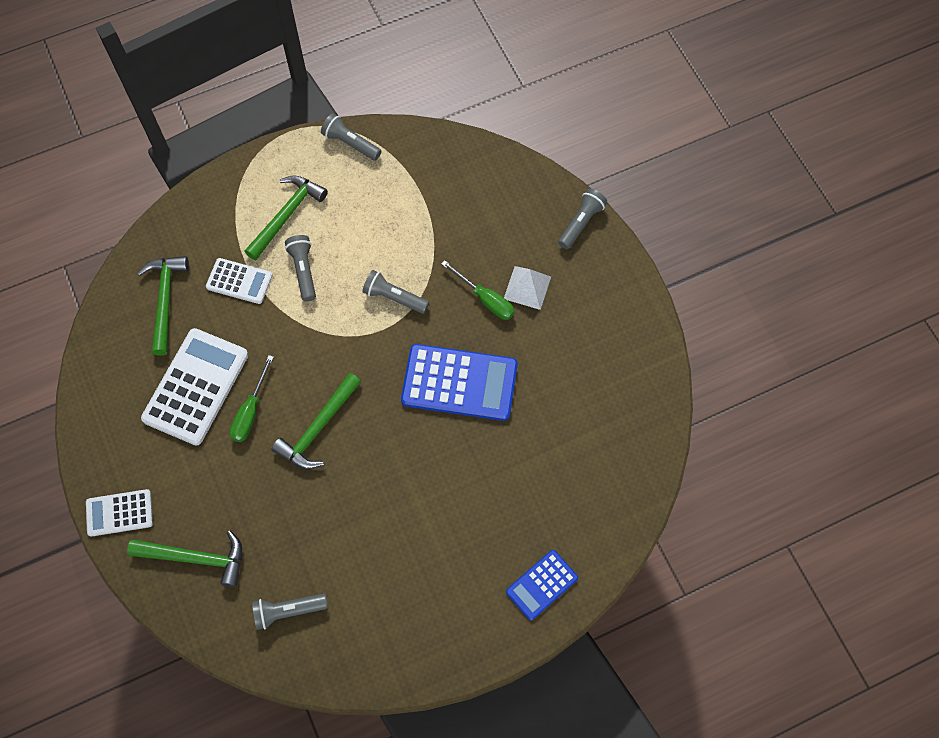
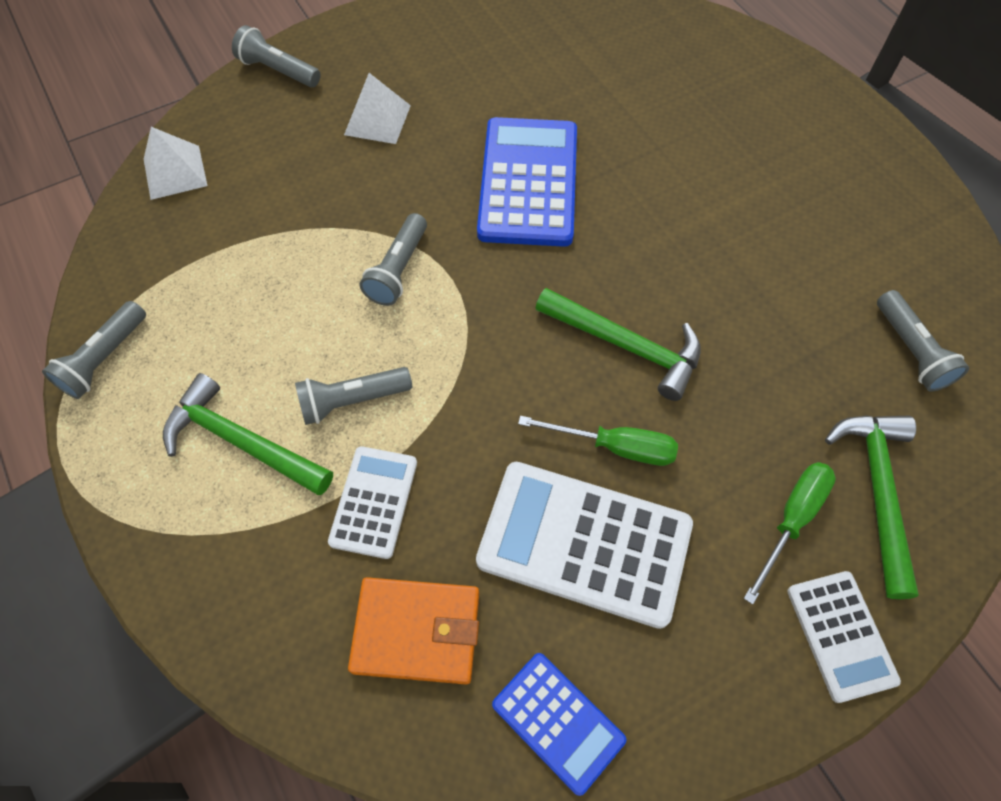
camera: 95 degrees left, 5 degrees down
(165, 300) = (416, 631): green hammer -> orange wallet
(485, 299) = (397, 162): green screwdriver -> green screwdriver (791, 520)
(489, 166) = (175, 172): none -> white pyramid
(542, 585) = (780, 86): blue calculator -> blue calculator (558, 722)

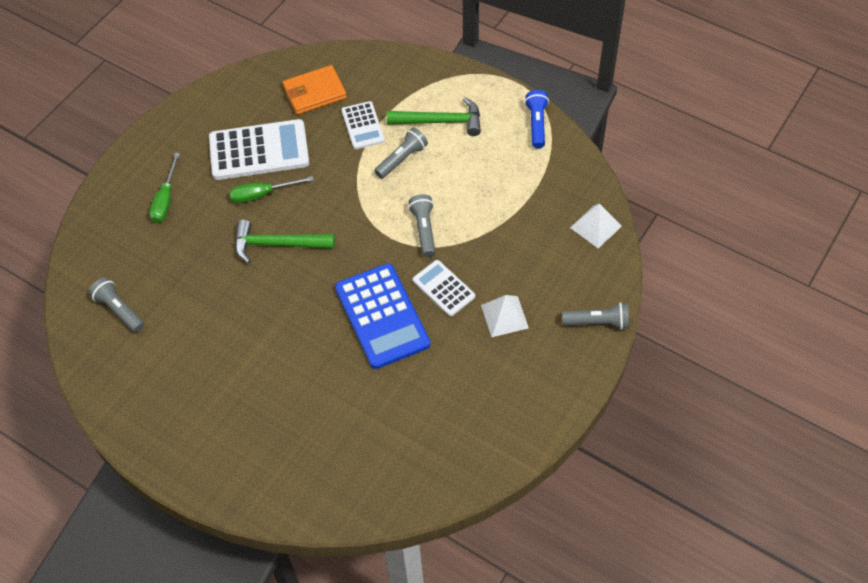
camera: 155 degrees right, 5 degrees down
(104, 359) = (536, 124): grey flashlight -> blue flashlight
(558, 722) = (242, 90): blue calculator -> none
(841, 635) = (133, 165): white calculator -> white calculator (443, 288)
(877, 491) = (126, 229): green hammer -> none

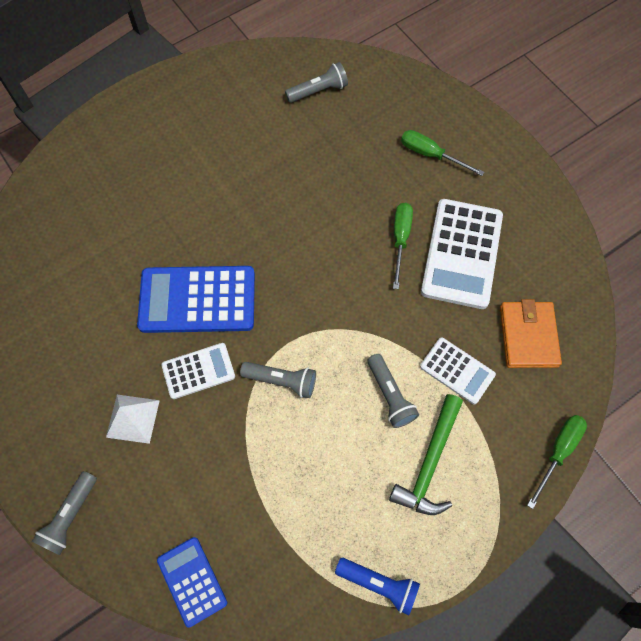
camera: 110 degrees right, 10 degrees up
(277, 244) = (330, 234): green hammer -> none
(363, 126) = (457, 371): white calculator -> white calculator turned 150 degrees counterclockwise
(396, 56) = (558, 452): none -> green screwdriver
(596, 226) = (192, 581): white pyramid -> blue calculator

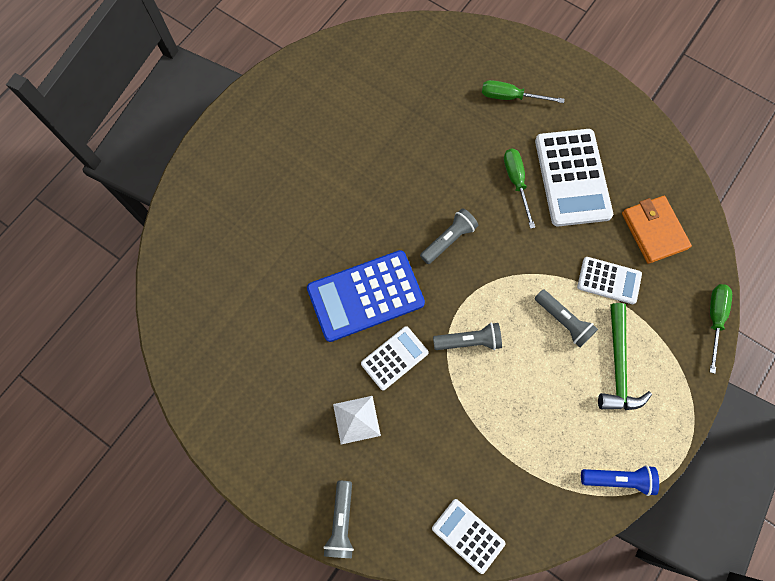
camera: 20 degrees left, 5 degrees up
(192, 581) = (468, 535): blue calculator -> white calculator
(318, 91) = (388, 68): grey flashlight -> grey flashlight (448, 240)

